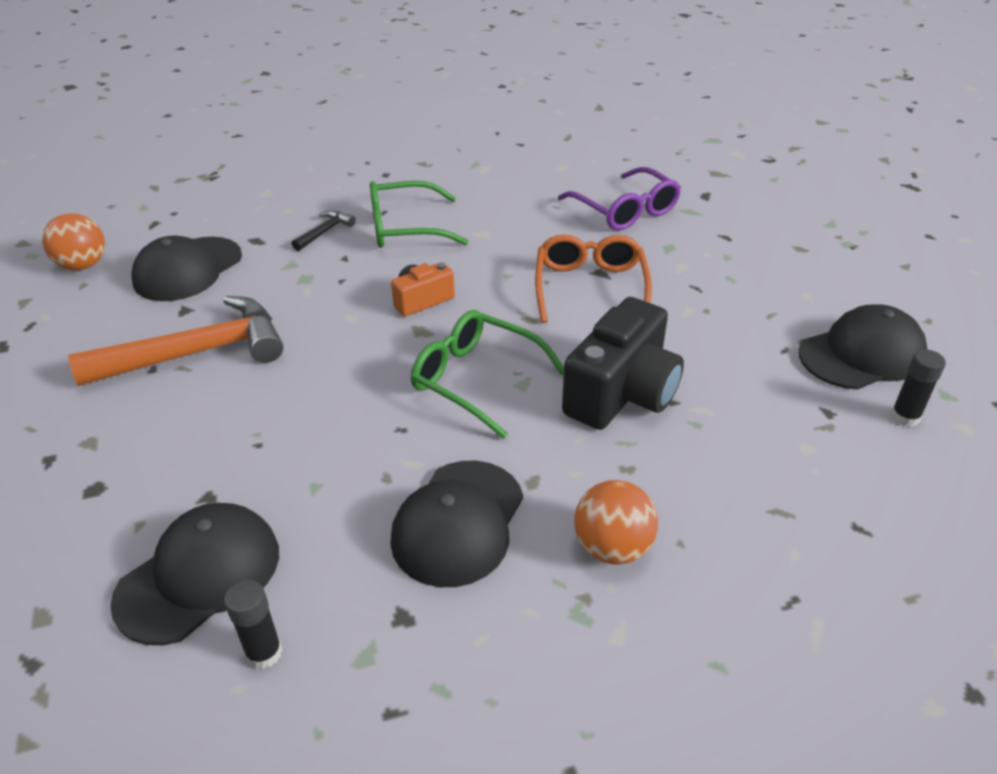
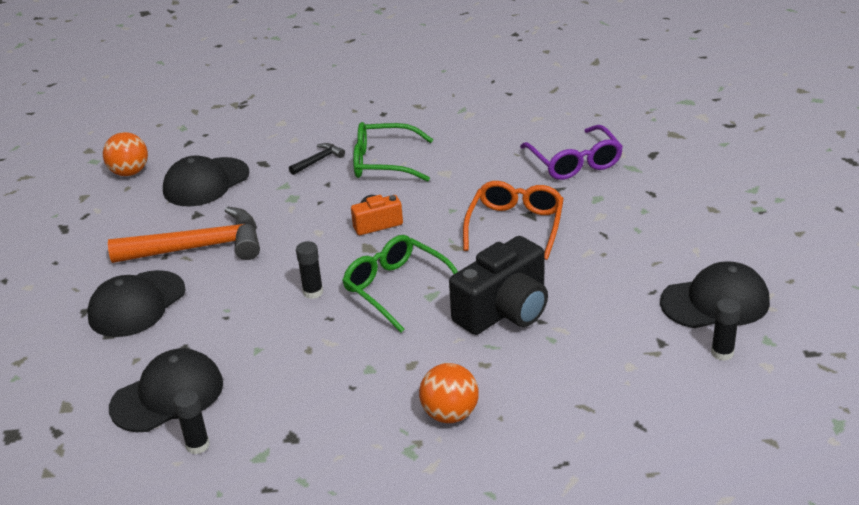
camera: 15 degrees right, 5 degrees down
(368, 396) = (313, 292): none -> black glue stick
(458, 522) = (348, 385): black cap -> black cap (136, 304)

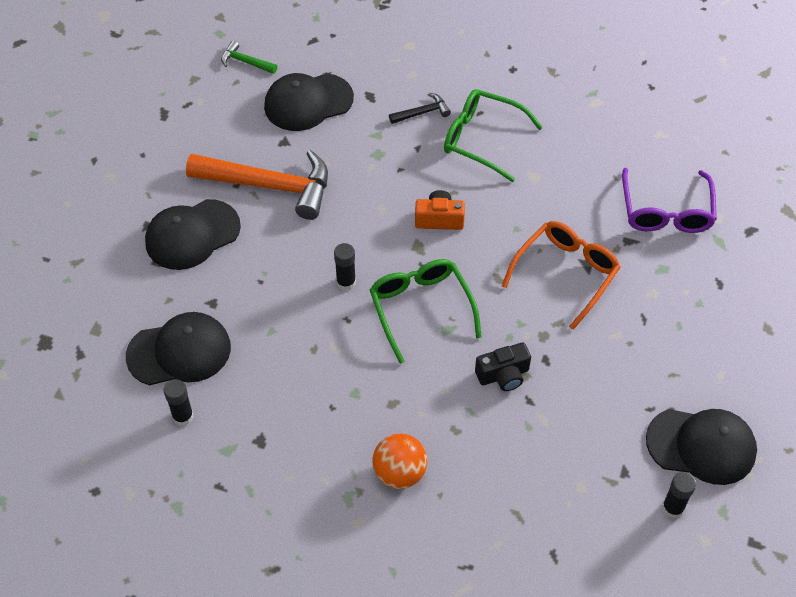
camera: 20 degrees right, 20 degrees up
(130, 172) = (245, 62): orange ball -> green hammer
(504, 311) = (503, 375): black camera -> black camera, size x0.54

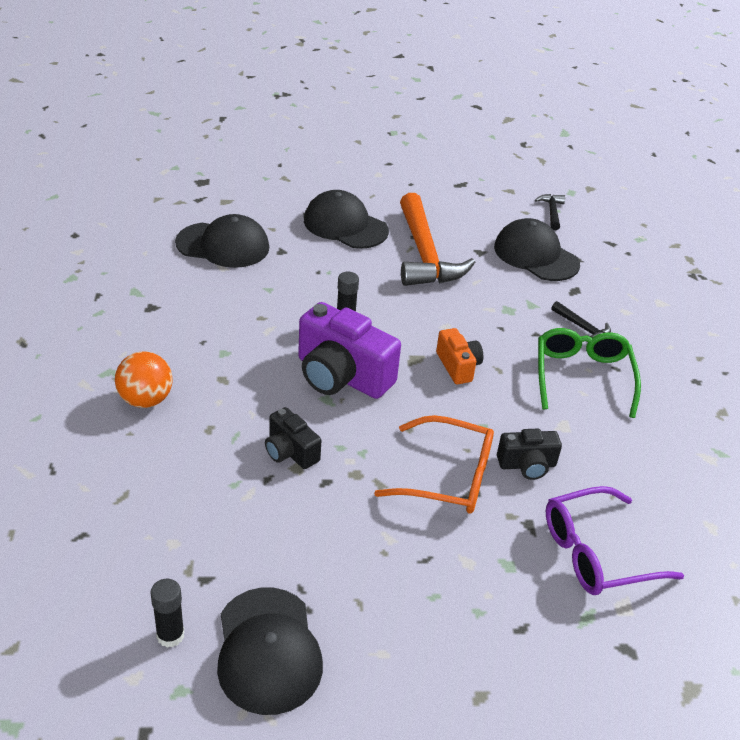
camera: 65 degrees right, 15 degrees down
(179, 352) = (223, 245): black cap -> black cap turned 45 degrees counterclockwise
(183, 416) = (160, 261): black glue stick -> none
(245, 62) = (552, 212): green hammer -> black hammer
(421, 309) = (341, 376): green glasses -> purple camera
(569, 217) = (527, 465): none -> black camera

